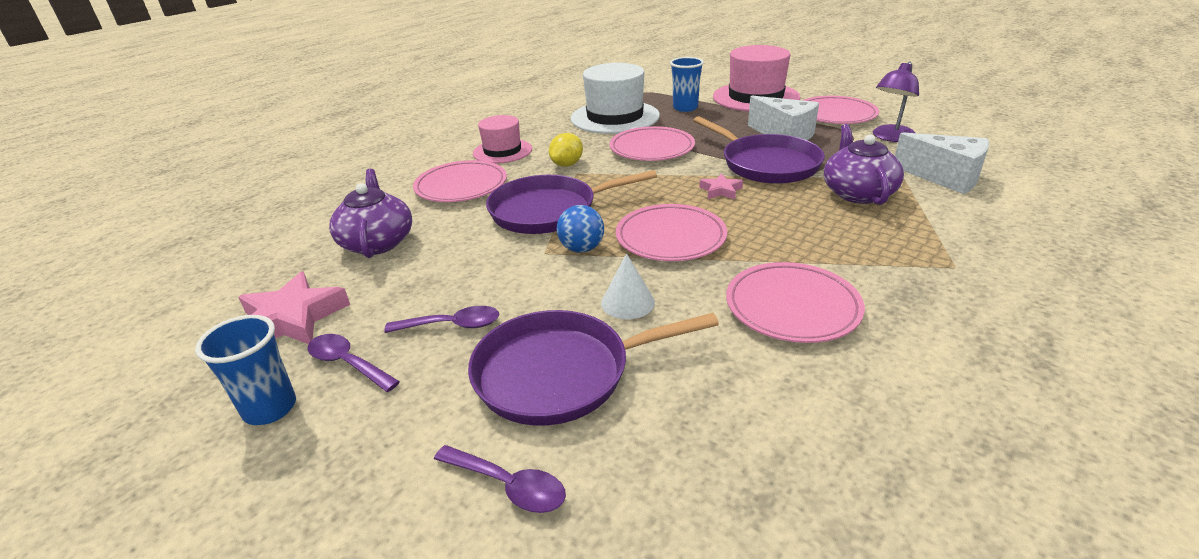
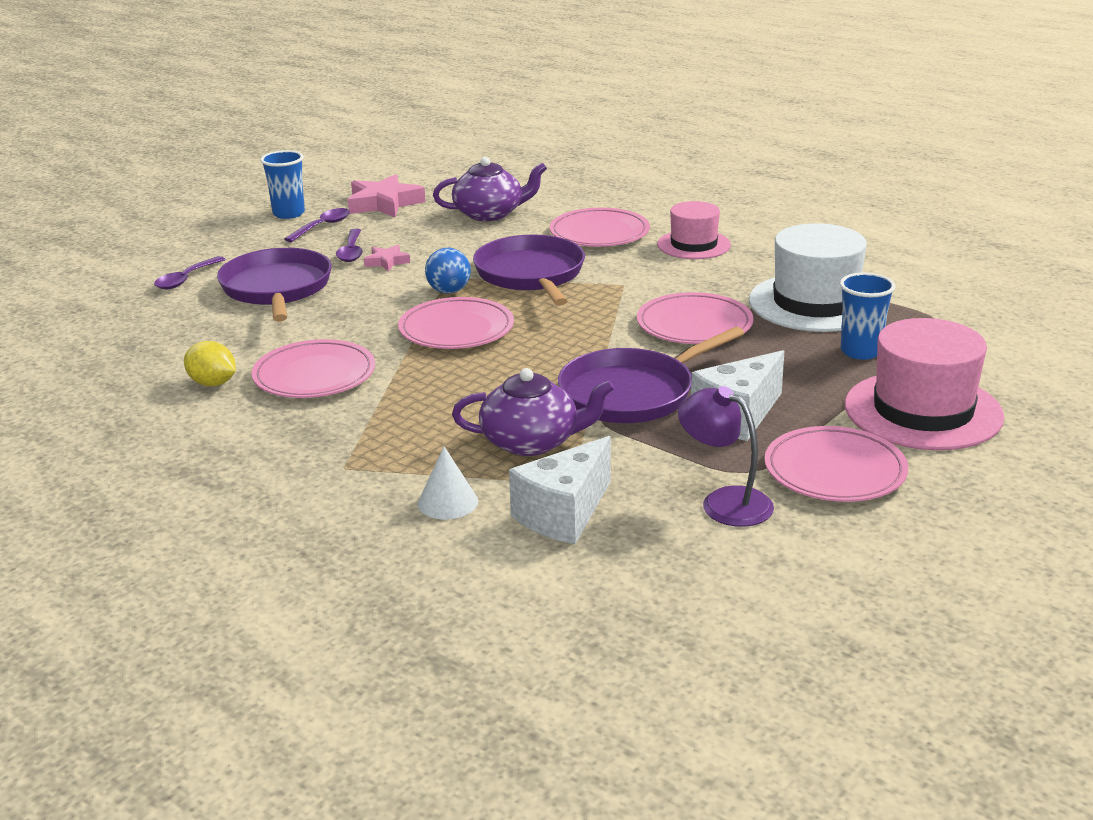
camera: 90 degrees right, 5 degrees down
(567, 164) = (649, 279): yellow lemon -> yellow lemon (213, 383)
(627, 302) = (353, 310): white cone -> white cone (448, 502)
(721, 190) = (558, 360): pink star -> pink star (387, 262)

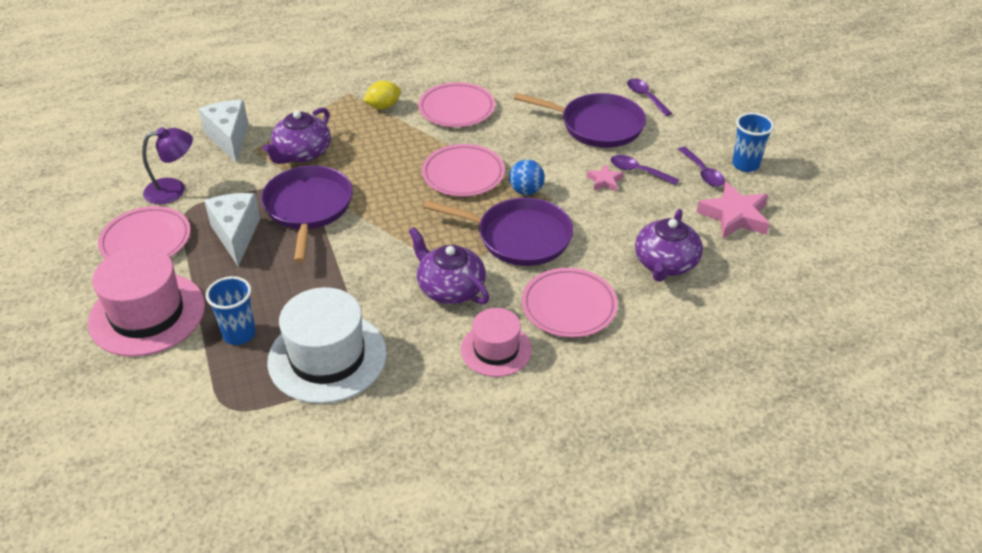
camera: 120 degrees right, 15 degrees up
(213, 383) = (482, 77): yellow lemon -> yellow lemon (383, 106)
(448, 502) = (281, 111): white cone -> none
(648, 282) = (450, 288): none -> purple teapot
(694, 325) = (361, 276): pink plate -> none

